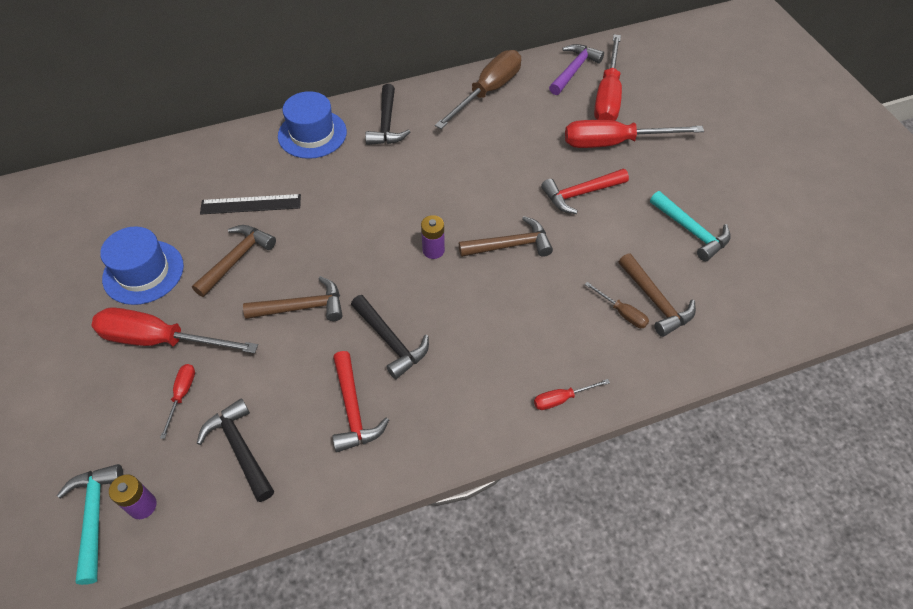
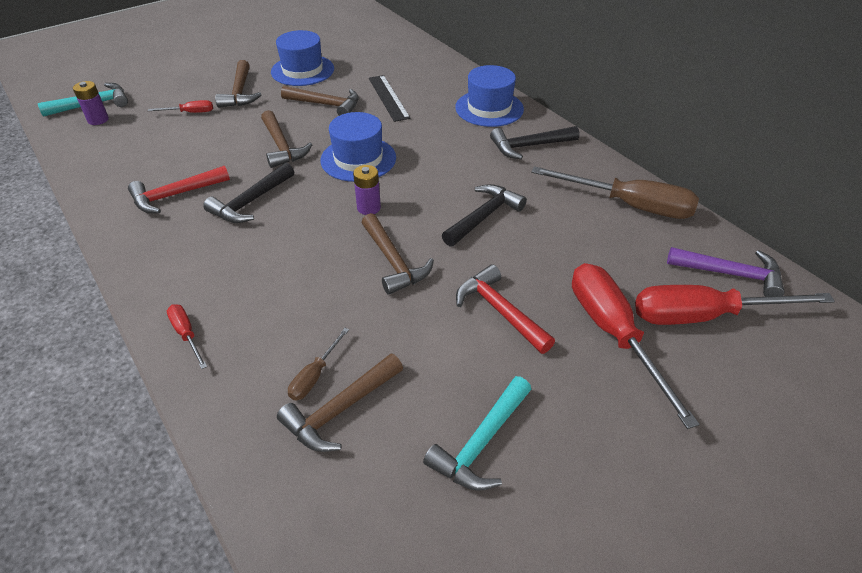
camera: 75 degrees right, 10 degrees down
(160, 340) = (240, 92): red screwdriver -> brown hammer
(240, 449) = (141, 148): black hammer -> black hammer (483, 217)
(353, 246) = (358, 159): none -> blue hat

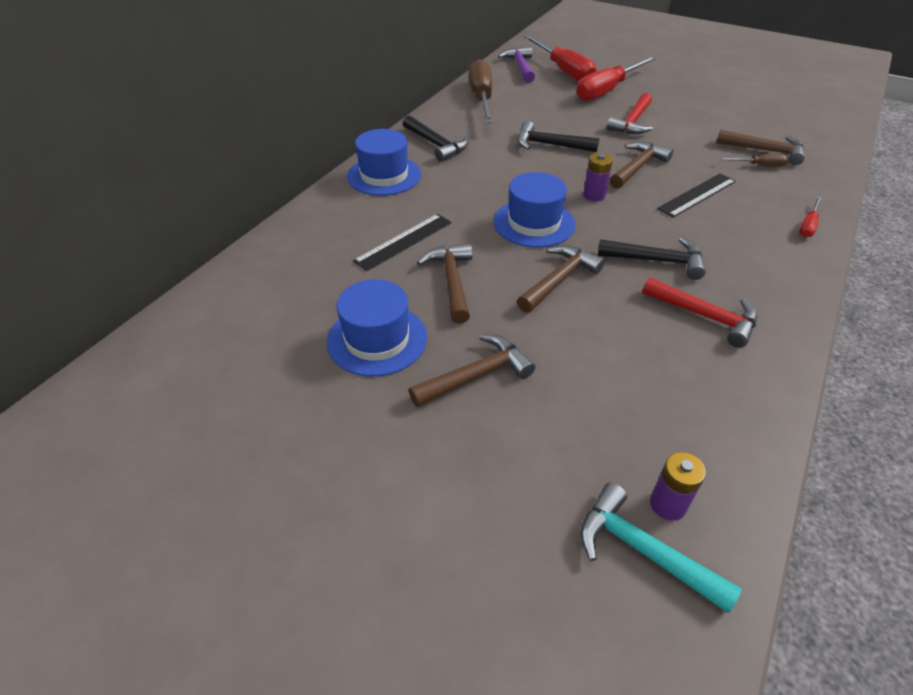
camera: 115 degrees left, 0 degrees up
(190, 113) = (562, 400): red screwdriver -> none
(309, 279) = (697, 195): none -> black ruler
(481, 443) = (722, 110): turquoise hammer -> none

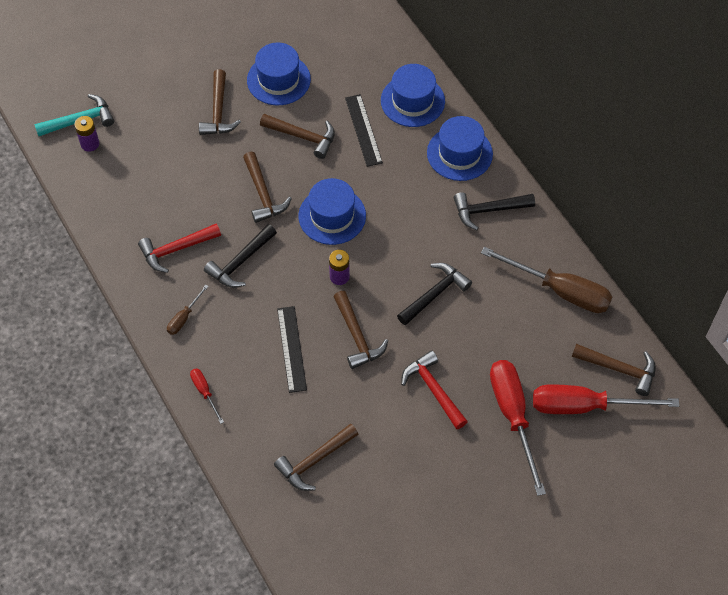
camera: 120 degrees right, 15 degrees up
(335, 222) = (412, 101): none -> blue hat
(520, 67) = (619, 369): purple hammer -> brown hammer
(759, 166) = (297, 433): brown screwdriver -> brown screwdriver (184, 317)

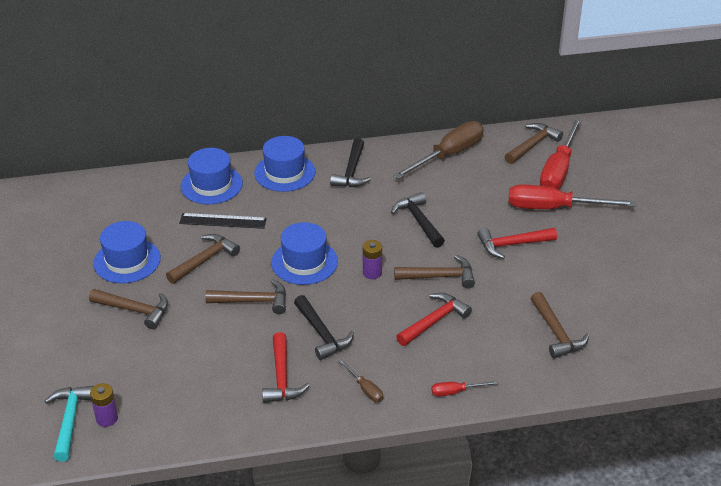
camera: 70 degrees left, 20 degrees down
(291, 349) = (434, 321): black ruler -> red hammer

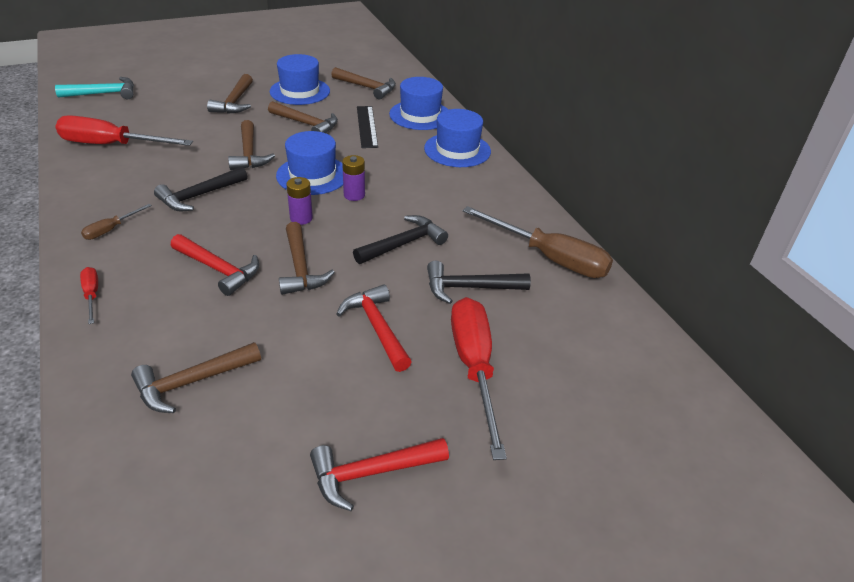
camera: 75 degrees right, 0 degrees up
(107, 418) = (102, 107): purple battery -> purple battery (354, 195)
(282, 377) = (137, 179): red hammer -> red hammer (371, 473)
(351, 171) = (479, 189): black hammer -> black hammer (469, 288)
(532, 145) = (619, 337): brown hammer -> brown hammer (367, 87)
(558, 170) = (572, 369): red screwdriver -> red screwdriver (111, 145)

